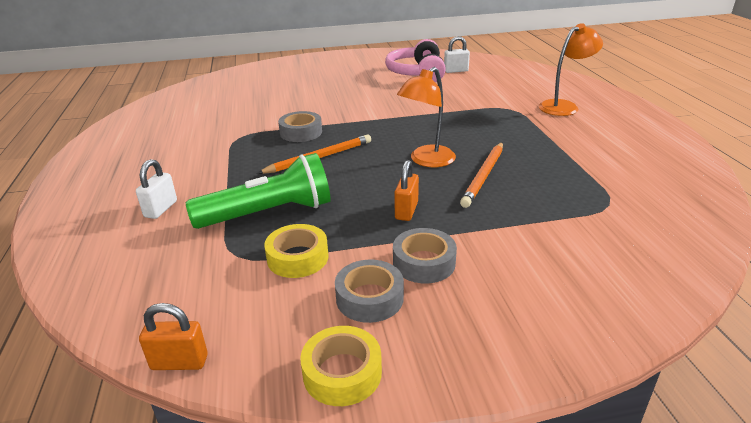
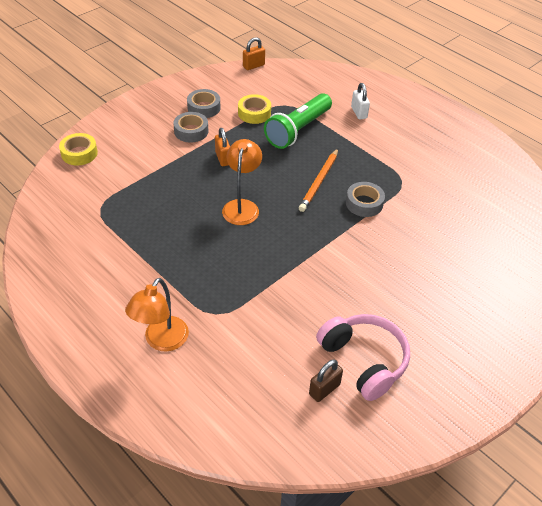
camera: 145 degrees right, 15 degrees up
(342, 373) = (192, 81): yellow tape -> yellow tape (79, 153)
(456, 71) = (324, 389): white padlock -> brown padlock
(483, 176) = (192, 205): orange pencil -> none

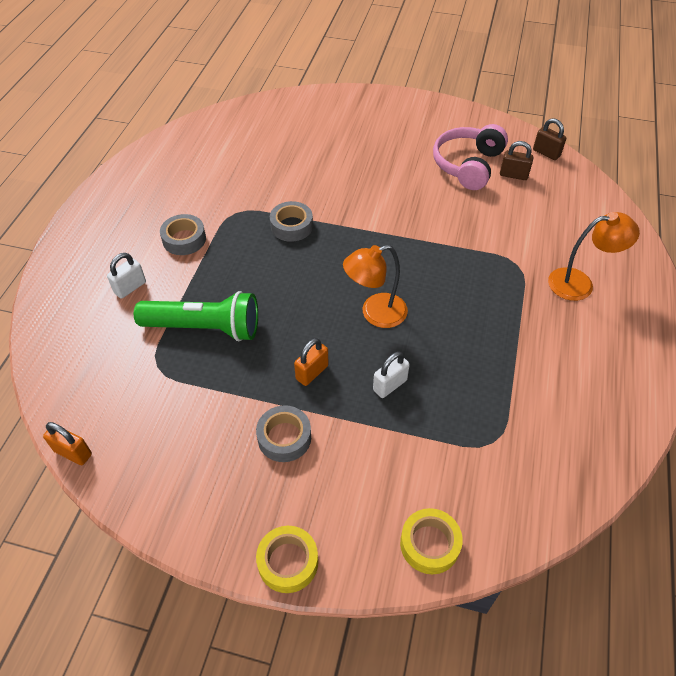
camera: 120 degrees left, 5 degrees up
(181, 185) = (390, 385): none -> white padlock
(204, 108) = (222, 454): grey tape -> grey tape (184, 239)
(254, 113) = (197, 389): yellow tape -> yellow tape (288, 562)
(319, 181) = (285, 271): orange pencil -> none
(339, 447) = (546, 153): none -> brown padlock

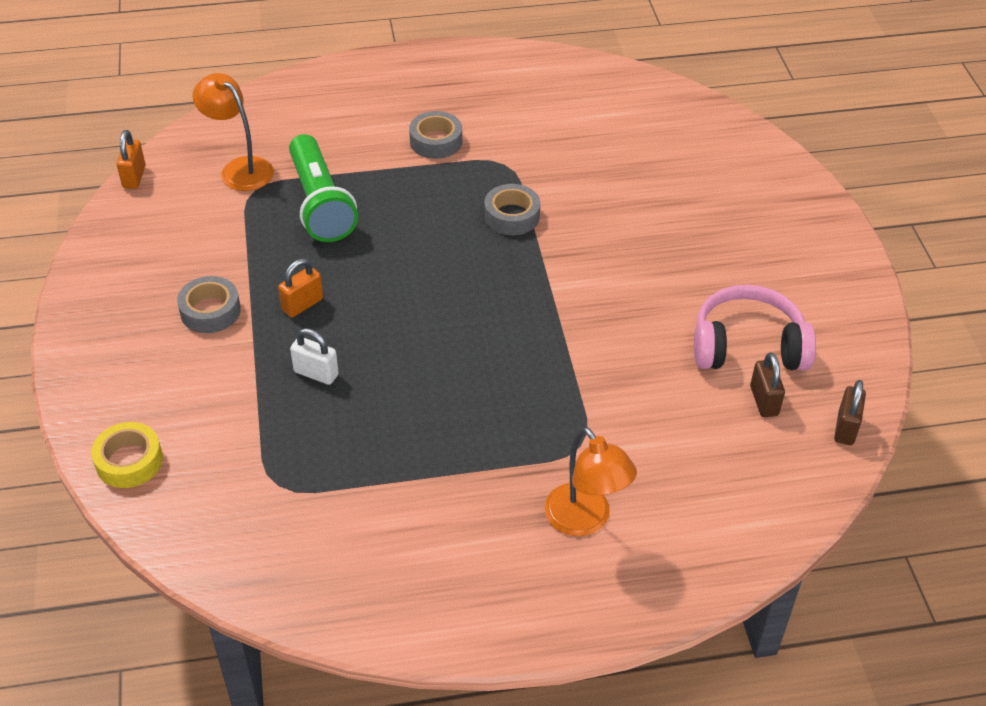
camera: 65 degrees right, 5 degrees down
(130, 287) = (344, 131): white padlock -> none
(288, 562) = (74, 360): yellow tape -> none
(312, 372) = (302, 304): orange padlock -> orange padlock turned 60 degrees counterclockwise
(375, 313) = (414, 330): orange lamp -> orange lamp (240, 168)

